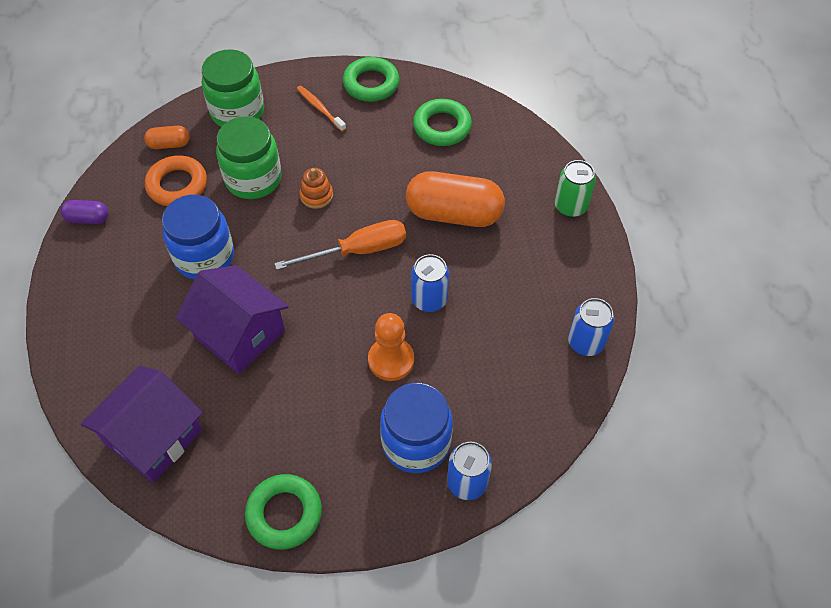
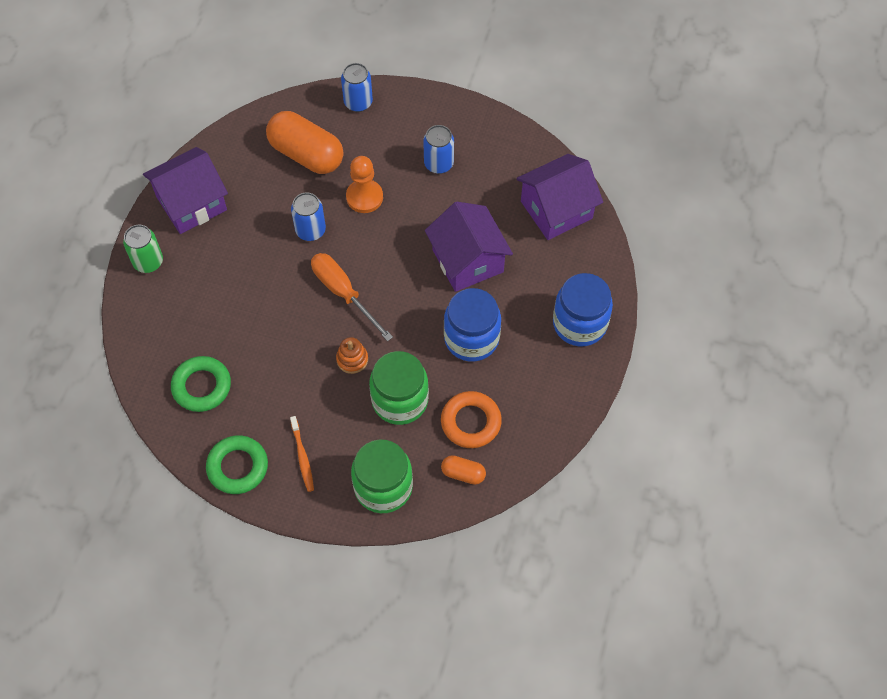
camera: 155 degrees left, 5 degrees up
(88, 218) = (561, 418): purple capsule -> none
(284, 514) = (485, 129): green ring -> none
(358, 251) = (343, 293): orange screwdriver -> orange screwdriver turned 45 degrees clockwise
(416, 442) = (377, 137): blue jar -> blue jar (579, 323)
(454, 213) = (246, 294): orange capsule -> orange capsule (306, 154)
(573, 278) = (191, 203): none -> purple house
(585, 342) = (218, 155): blue can -> blue can (438, 164)

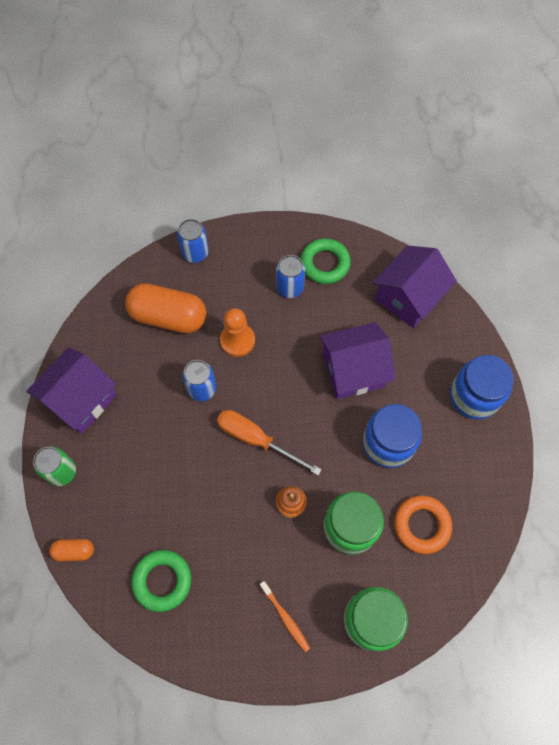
camera: 20 degrees left, 5 degrees up
(237, 467) = (229, 651): green ring -> green ring (325, 264)
(463, 473) = (436, 578): orange capsule -> orange capsule (74, 551)
(467, 260) = (353, 370): purple house -> purple house turned 60 degrees counterclockwise

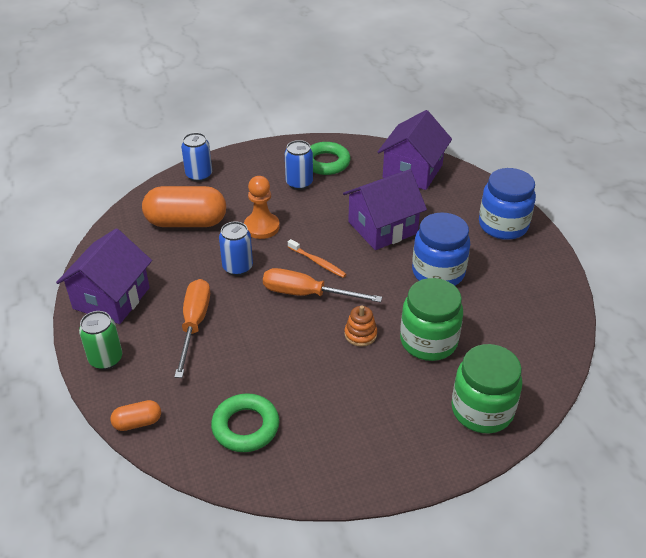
camera: 15 degrees left, 25 degrees down
(146, 451) = (194, 324): none -> orange screwdriver
(285, 618) = (391, 428): orange toothbrush -> orange toothbrush (317, 262)
(421, 525) = (498, 325): orange ring -> none

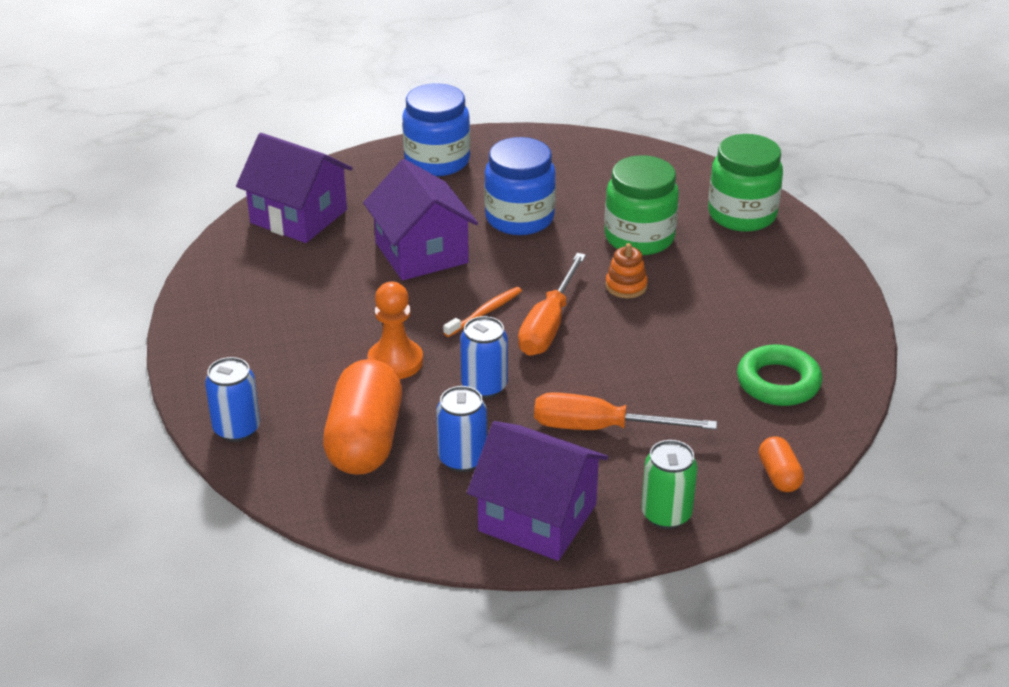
camera: 85 degrees left, 5 degrees down
(299, 183) = (294, 321): blue can -> blue can (462, 458)
(326, 162) = (248, 292): green ring -> none

